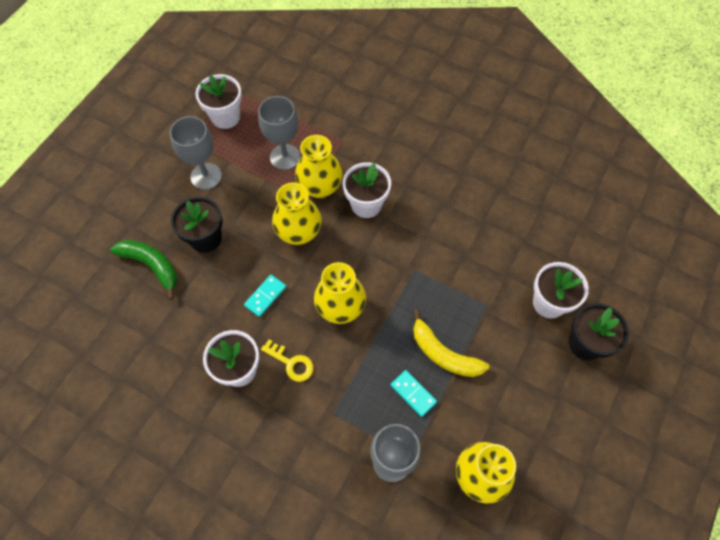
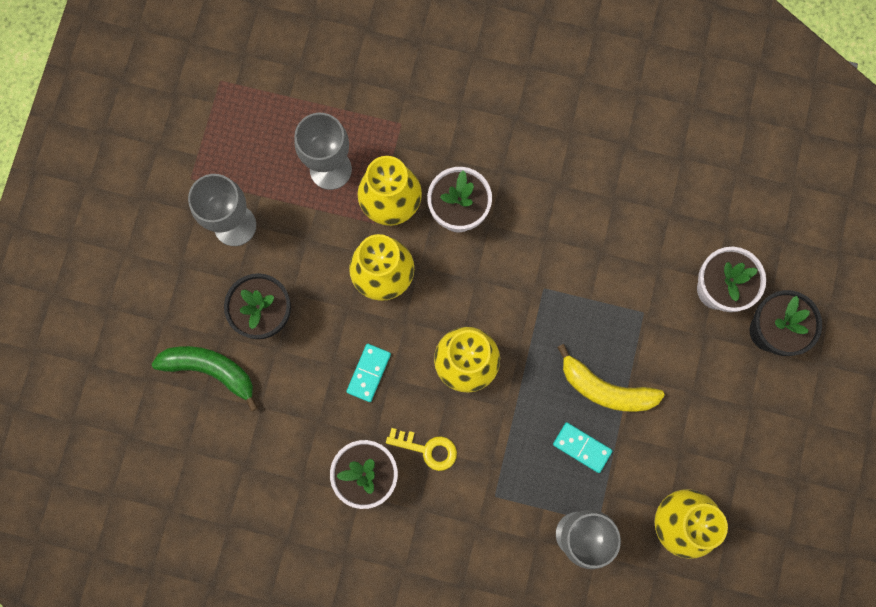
camera: 15 degrees left, 15 degrees up
(225, 117) = (229, 128): white flower pot -> none

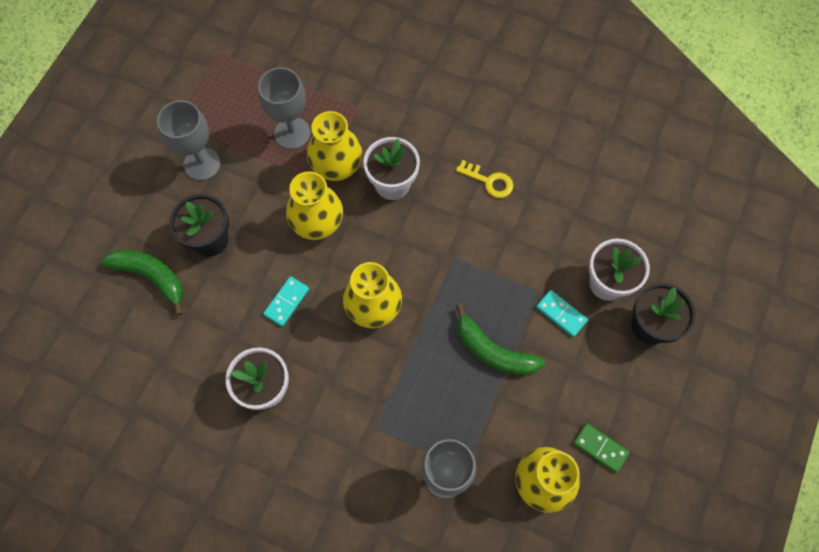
camera: 10 degrees right, 10 degrees down
(427, 449) = (324, 376): yellow key -> yellow key (489, 181)
(582, 447) = (463, 399): turquoise domino -> turquoise domino (561, 314)
(605, 388) = (493, 351): yellow banana -> green banana
(735, 474) = (600, 448): none -> green domino

